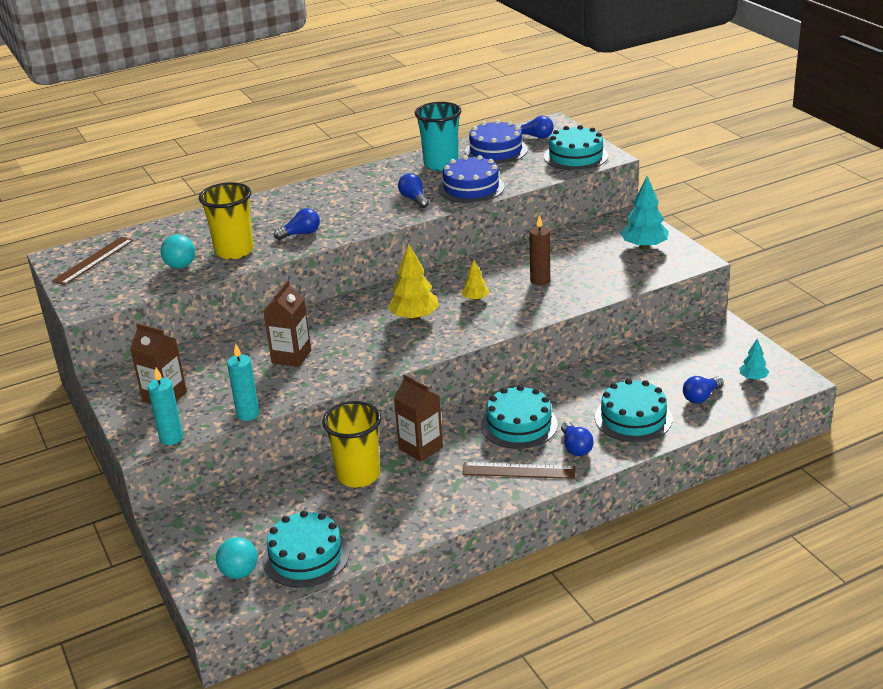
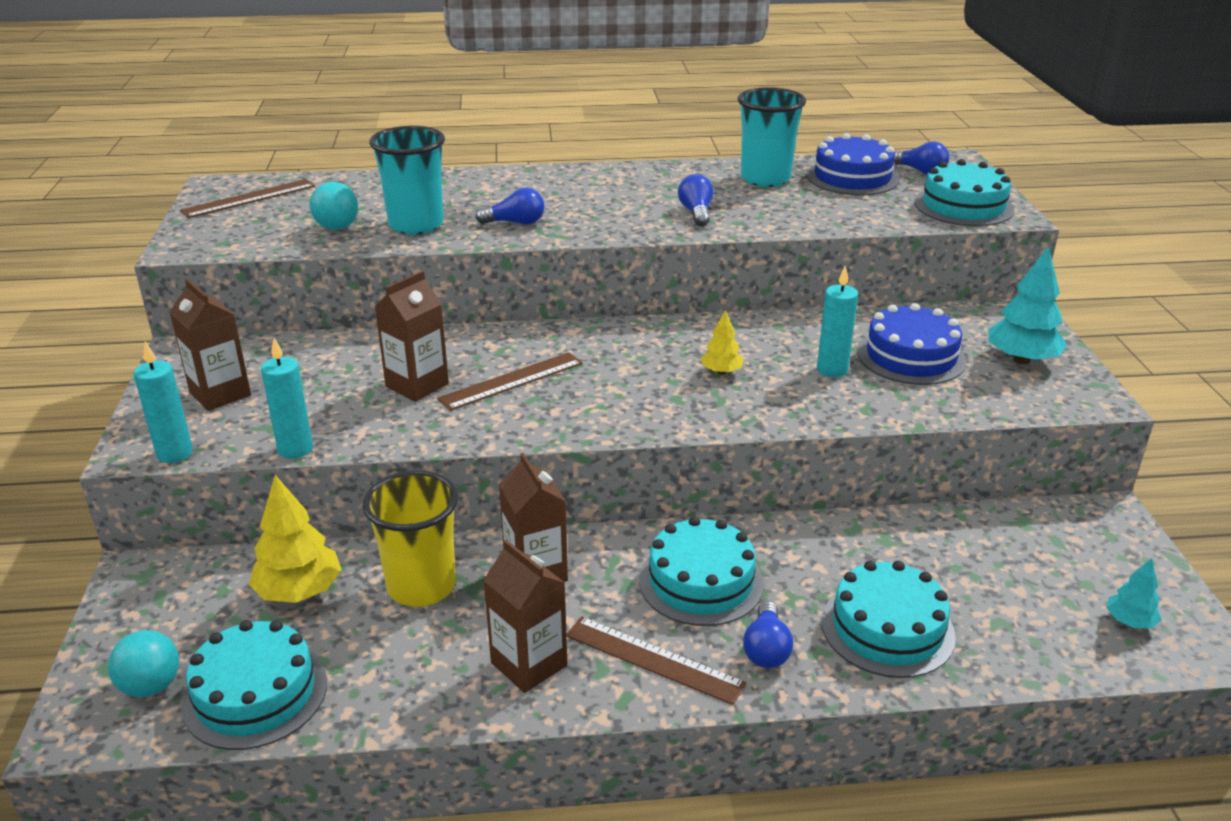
camera: 20 degrees right, 0 degrees up
(234, 251) = (416, 225): yellow cup -> turquoise cup
(350, 338) = (511, 381): none -> brown ruler
(414, 317) = (618, 375): yellow tree -> yellow tree (299, 592)
(451, 494) = (529, 664): none -> brown carton
(471, 188) = (785, 215): blue cake -> blue cake (911, 356)
(540, 280) = (832, 370): brown candle -> turquoise candle
(701, 397) = (1022, 628): blue light bulb -> none

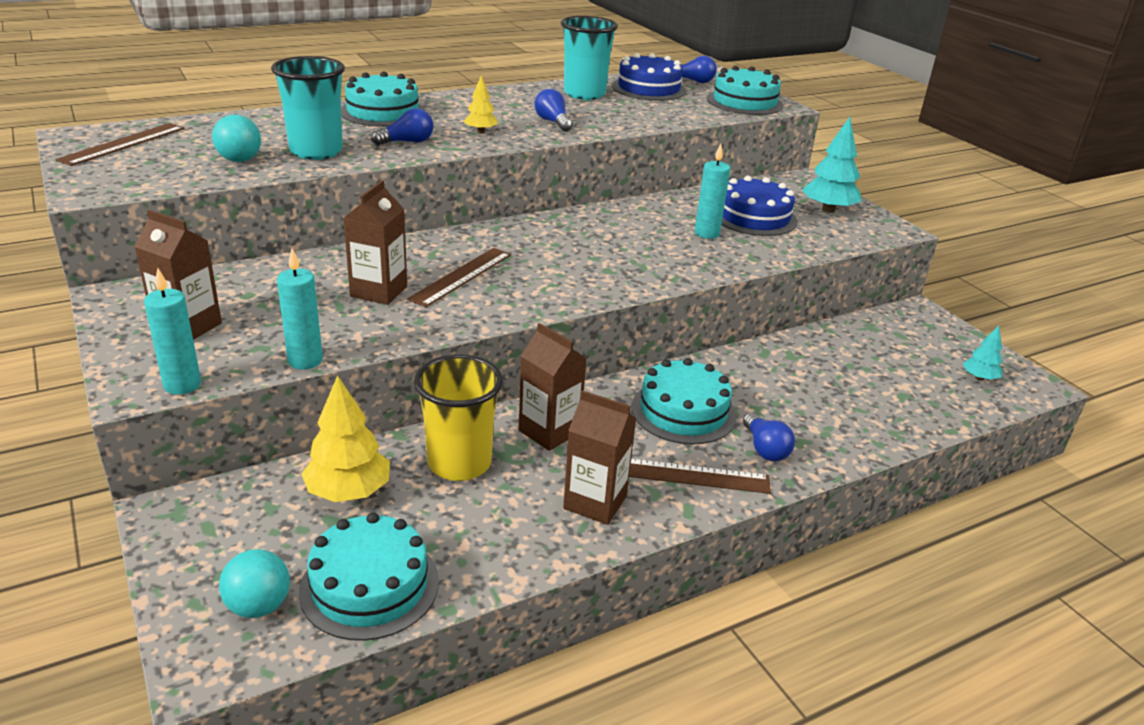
camera: 25 degrees left, 0 degrees up
(721, 372) = (626, 246): yellow tree -> yellow tree (480, 131)
(887, 628) = (836, 415): turquoise cake -> turquoise cake (382, 112)

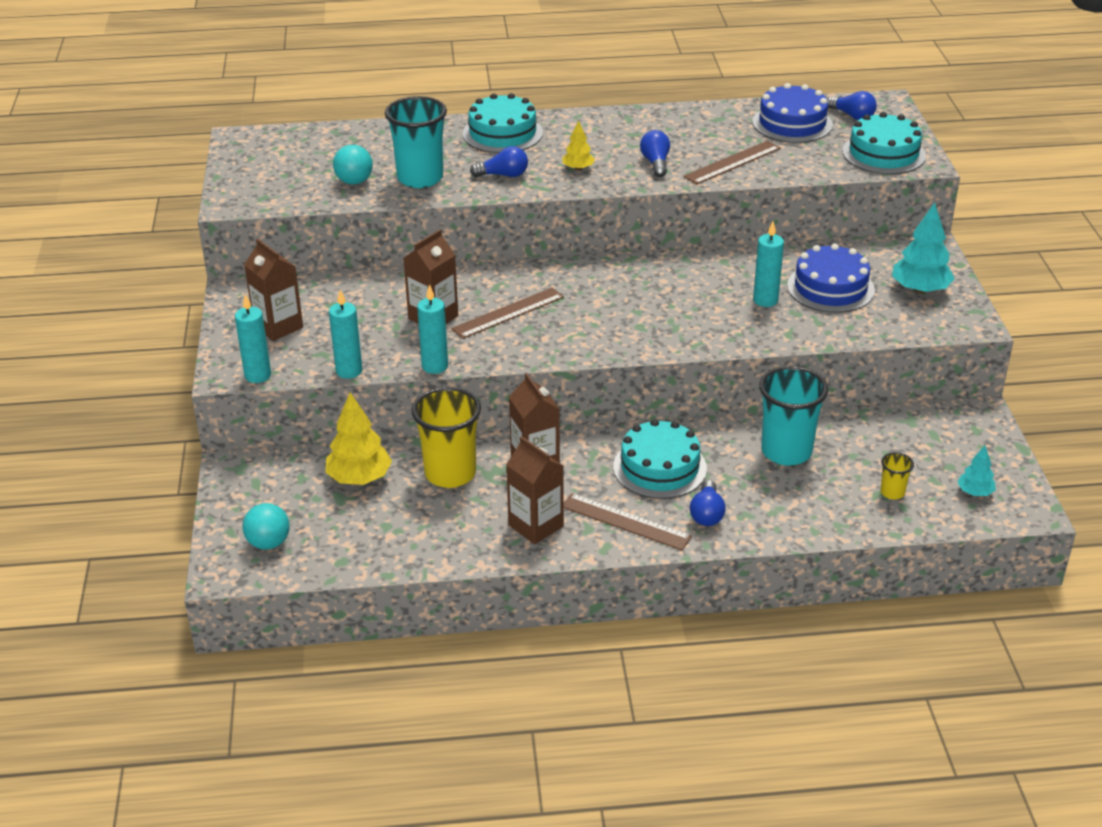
camera: 25 degrees right, 5 degrees up
(123, 144) = (271, 152): brown ruler -> brown ruler (732, 162)
(369, 585) = (344, 547): turquoise cake -> none
(410, 339) = (435, 366): none -> turquoise candle
(584, 94) = (716, 126): turquoise cup -> turquoise cup (786, 452)
(913, 392) = (892, 492): none -> yellow cup

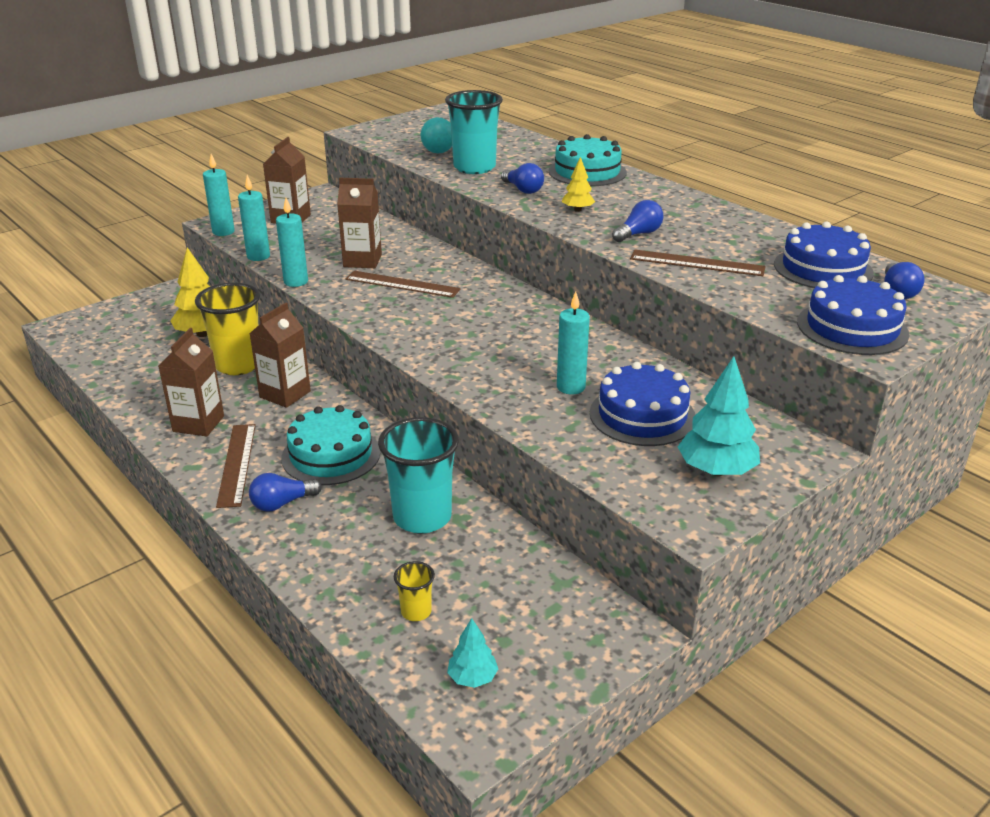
camera: 55 degrees right, 5 degrees down
(269, 543) = (101, 329): turquoise ball -> none
(883, 153) = (852, 328): turquoise cake -> blue cake

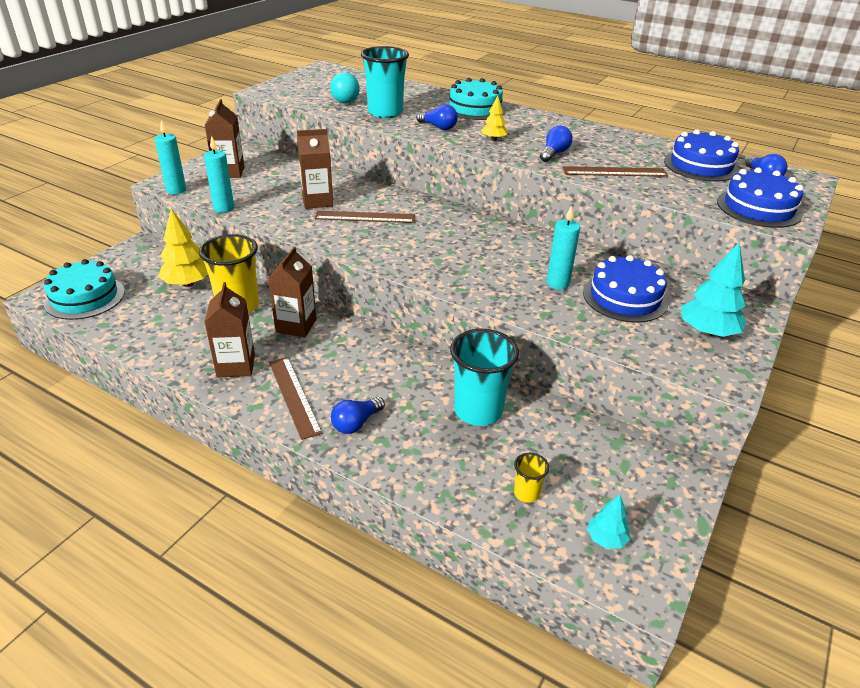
camera: 20 degrees left, 5 degrees up
(296, 282) = (273, 226): turquoise candle -> none
(331, 455) = (369, 372): turquoise cake -> turquoise cake (85, 297)

